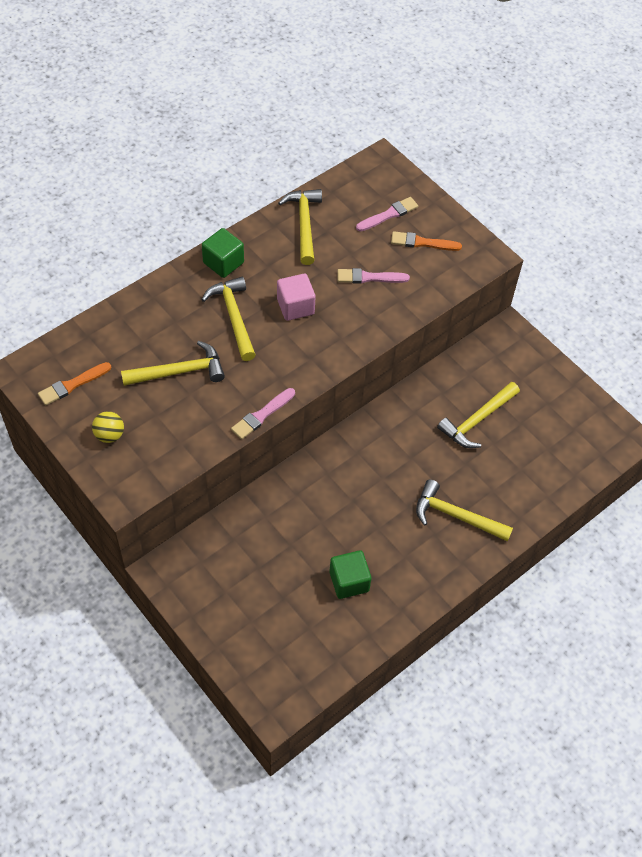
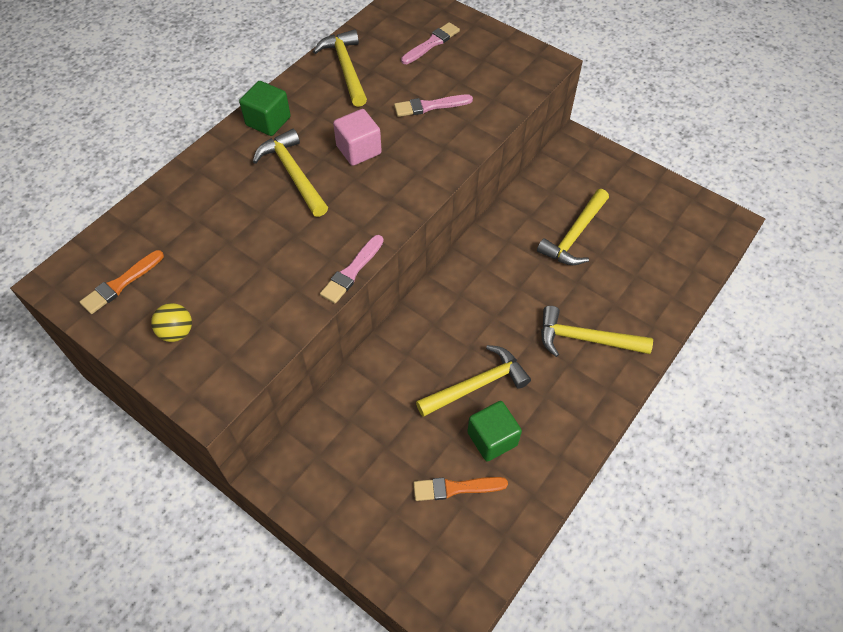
camera: 10 degrees left, 0 degrees up
(179, 371) = (244, 243): yellow hammer -> yellow hammer (476, 385)
(422, 243) = (474, 63): orange brush -> orange brush (455, 488)

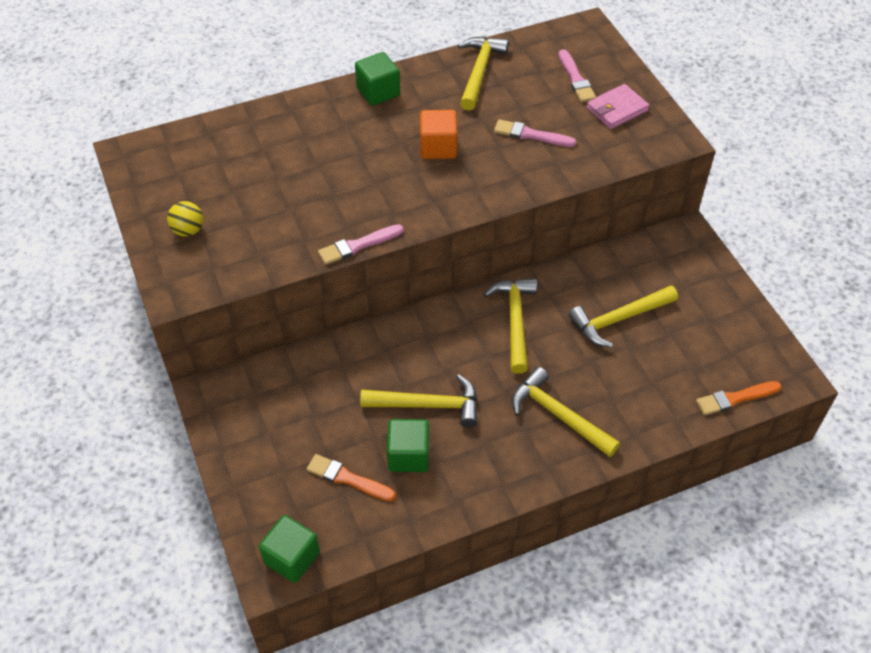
camera: 30 degrees right, 5 degrees down
(121, 284) = (172, 175): orange brush -> orange brush (735, 398)
(293, 174) = (367, 145): yellow hammer -> yellow hammer (515, 321)
(358, 150) = (438, 147): pink cube -> orange cube
(431, 43) = (576, 79): pink brush -> pink brush turned 90 degrees clockwise
(458, 590) = (292, 558): none -> green cube
(483, 56) = (617, 109): none -> pink wallet

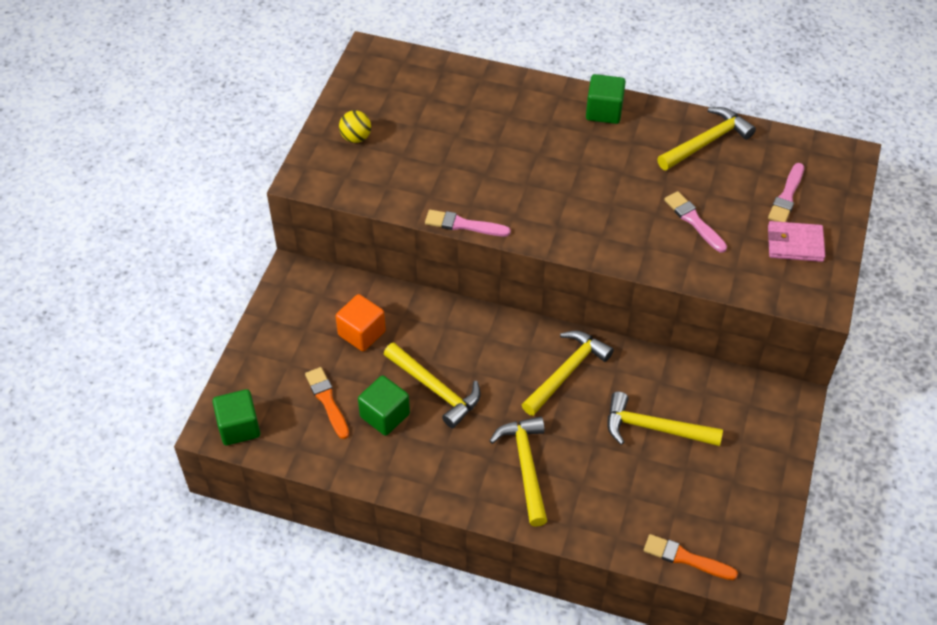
camera: 40 degrees right, 0 degrees up
(438, 147) = (605, 185): orange cube -> orange cube (362, 333)

